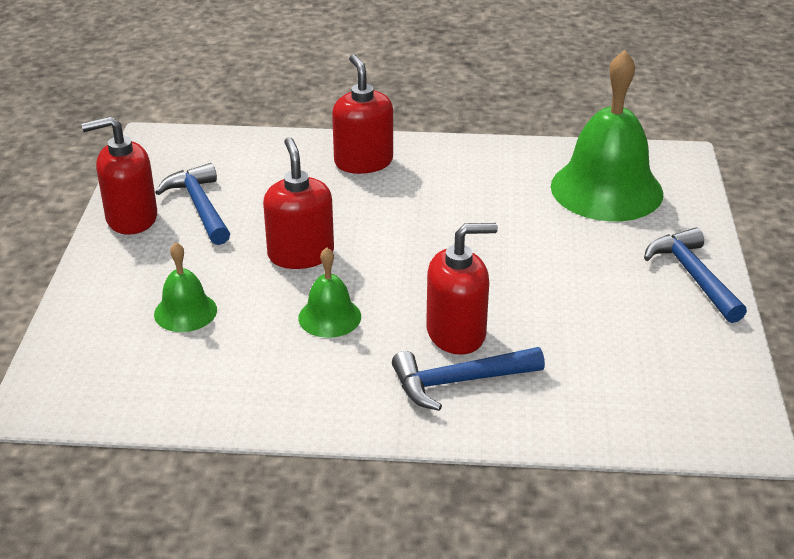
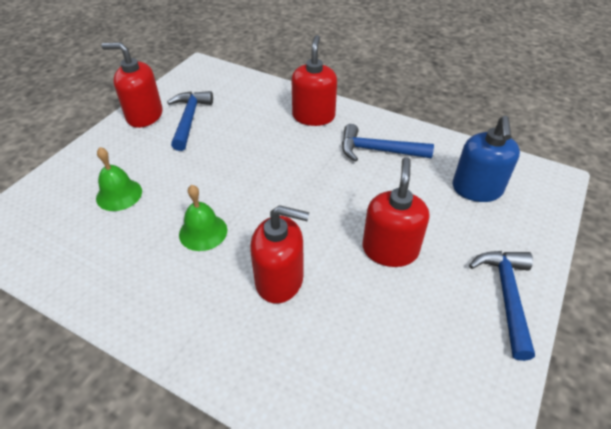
camera: 25 degrees right, 10 degrees up
(300, 254) = (222, 174): red soap dispenser -> red soap dispenser (390, 250)
(459, 381) = (251, 327): blue hammer -> blue hammer (378, 150)
(606, 189) = (477, 189): green bell -> blue soap dispenser

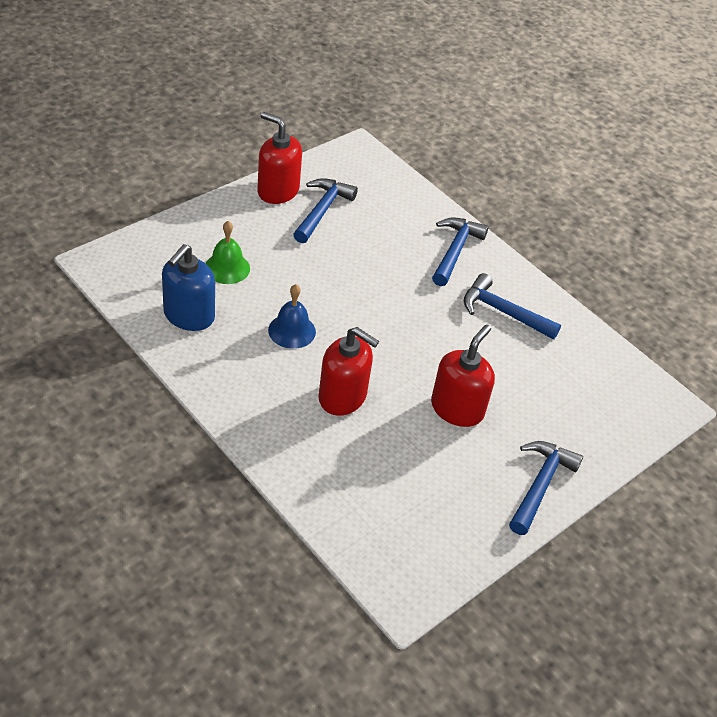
camera: 15 degrees right, 0 degrees up
(203, 232) = (292, 331): green bell -> blue bell
(313, 116) = (455, 251): red soap dispenser -> blue hammer
(477, 189) = (580, 386): blue soap dispenser -> blue soap dispenser (188, 316)

